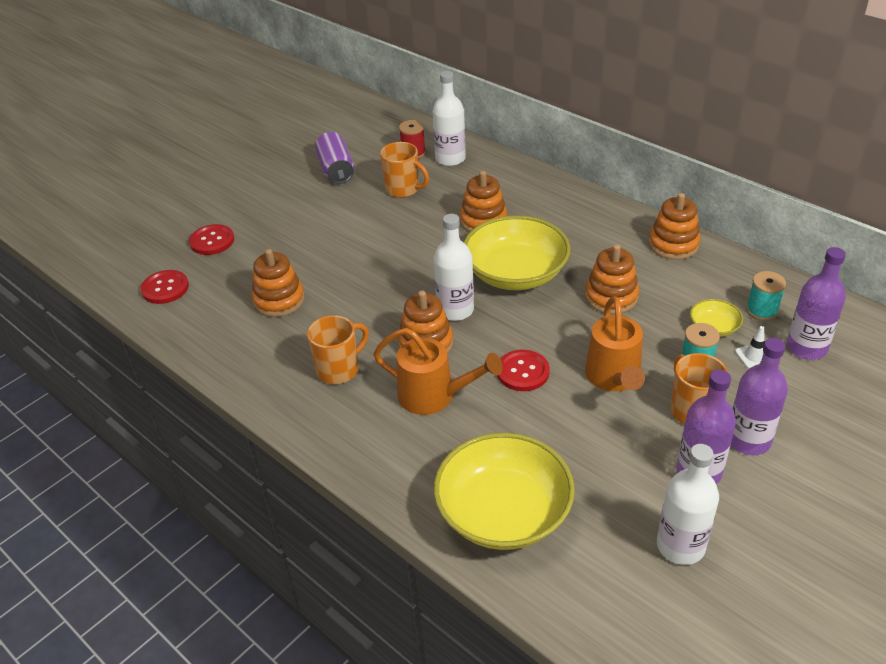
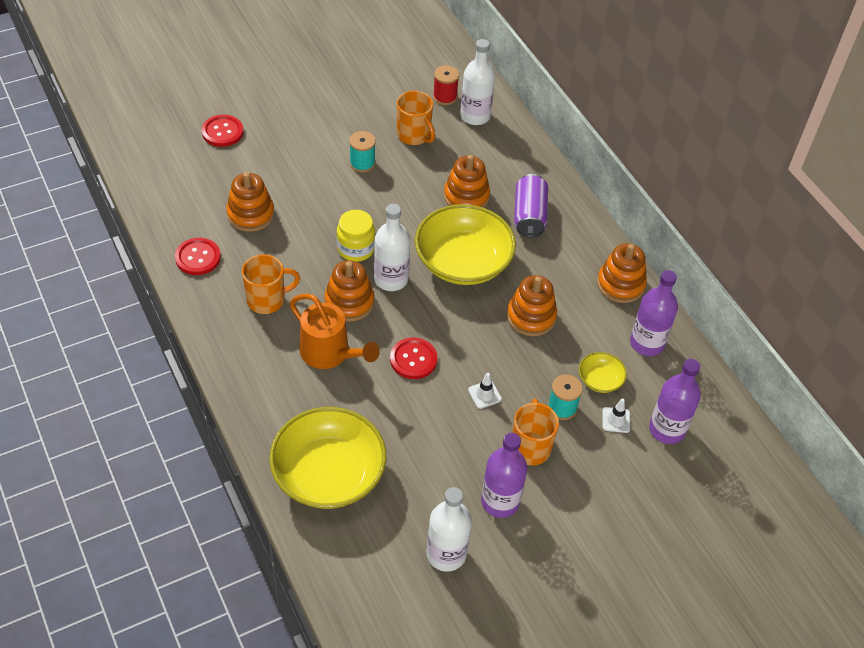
camera: 15 degrees right, 10 degrees up
(165, 288) = (164, 167): red button -> red button (198, 257)
(336, 170) = (365, 92): purple can -> purple can (529, 216)
(404, 295) = (356, 249): none -> yellow jar
(614, 378) = (484, 394): orange watering can -> white traffic cone
(748, 440) = (558, 491): purple bottle -> purple bottle (647, 343)
(761, 310) = (653, 379): turquoise spool -> turquoise spool (362, 163)

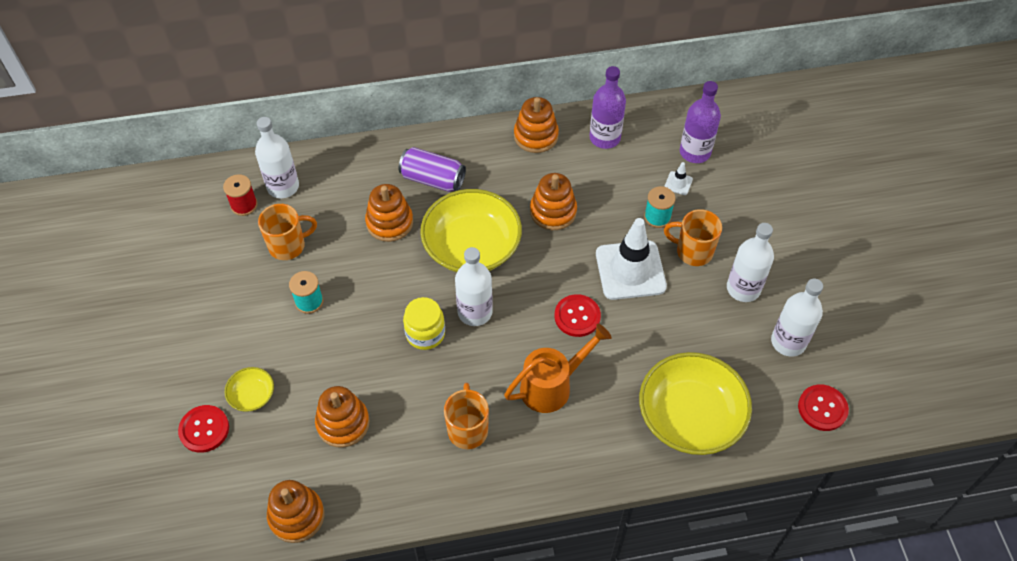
camera: 70 degrees left, 5 degrees up
(198, 257) = (387, 488): red button -> red button (822, 408)
(349, 302) = (493, 355): orange stacking toy -> orange stacking toy (296, 516)
(484, 394) = (630, 270): white traffic cone -> white traffic cone, size x2.49
(500, 501) = (743, 288): purple bottle -> white bottle
(600, 380) = (635, 181): yellow bowl -> yellow bowl (252, 395)

